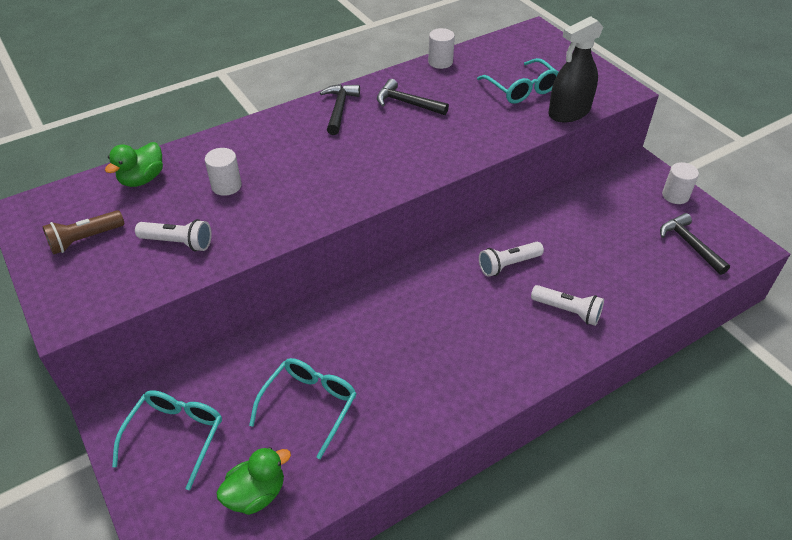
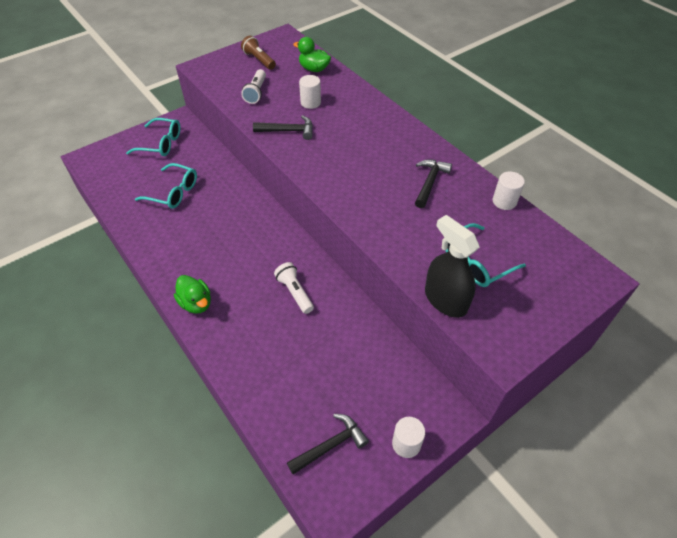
camera: 85 degrees right, 5 degrees up
(256, 494) = (119, 178): green duck -> green duck (196, 303)
(339, 109) = (411, 144): black hammer -> black hammer (288, 131)
(567, 311) = (244, 332): white flashlight -> none

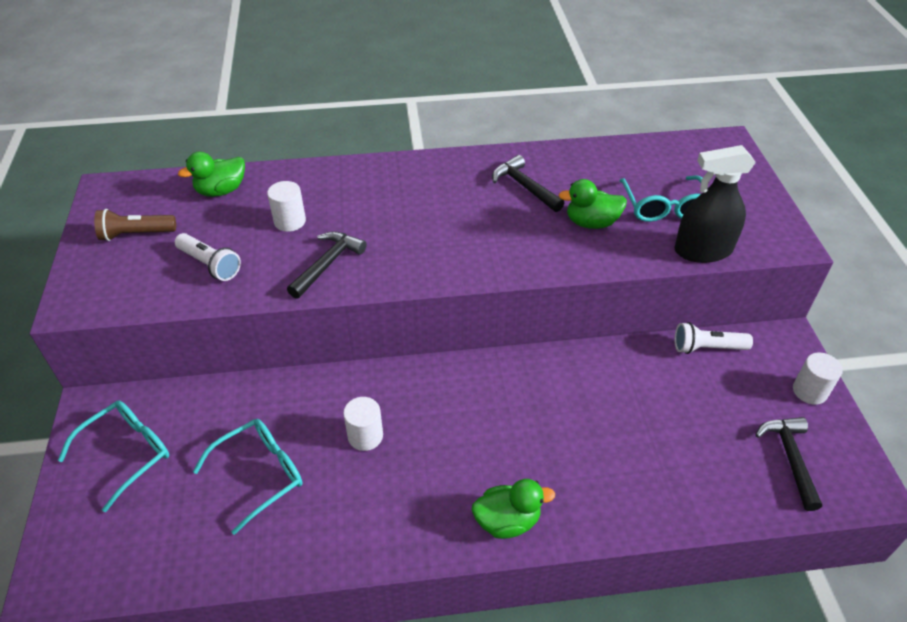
camera: 60 degrees left, 5 degrees down
(295, 292) = (553, 402): white flashlight -> white flashlight (707, 348)
(422, 228) = (591, 223): none -> green duck
(504, 201) = (591, 150): white cylinder -> white cylinder (365, 436)

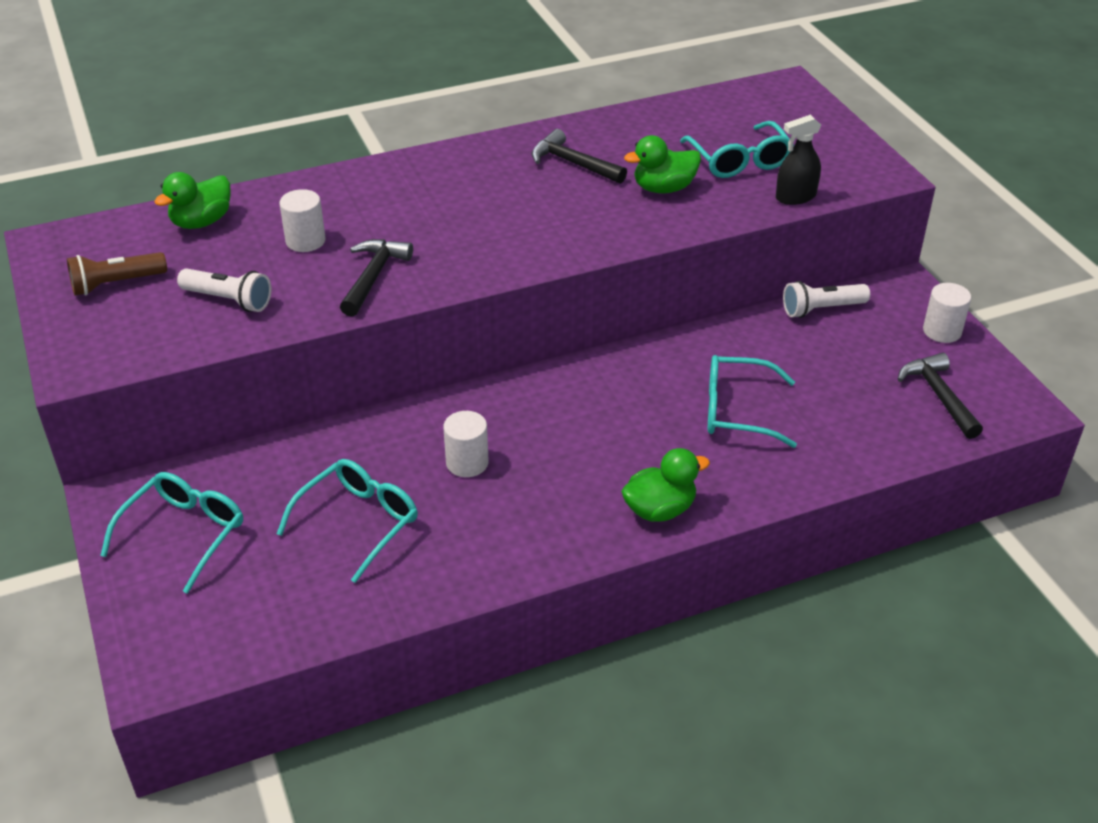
camera: 15 degrees left, 5 degrees down
(604, 434) = (736, 411): none -> turquoise glasses
(703, 250) = (795, 197): black spray bottle -> black spray bottle, size x0.64

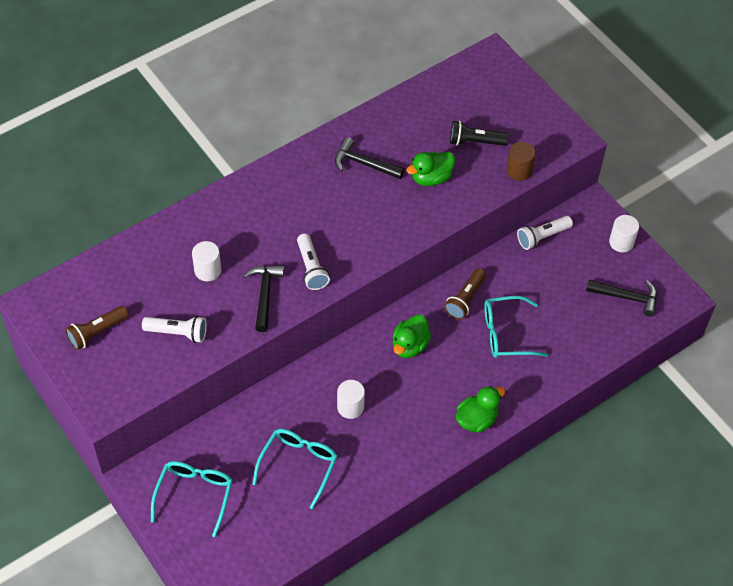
camera: 15 degrees left, 15 degrees up
(201, 222) = (130, 265): green duck -> green duck (409, 345)
(453, 258) = (311, 268): none -> white flashlight
(685, 362) = (465, 299): none -> brown flashlight
(739, 161) = (475, 142): turquoise glasses -> black flashlight
(795, 197) = (519, 171): black spray bottle -> brown cylinder
(939, 396) = (627, 297): black hammer -> black hammer turned 135 degrees clockwise

